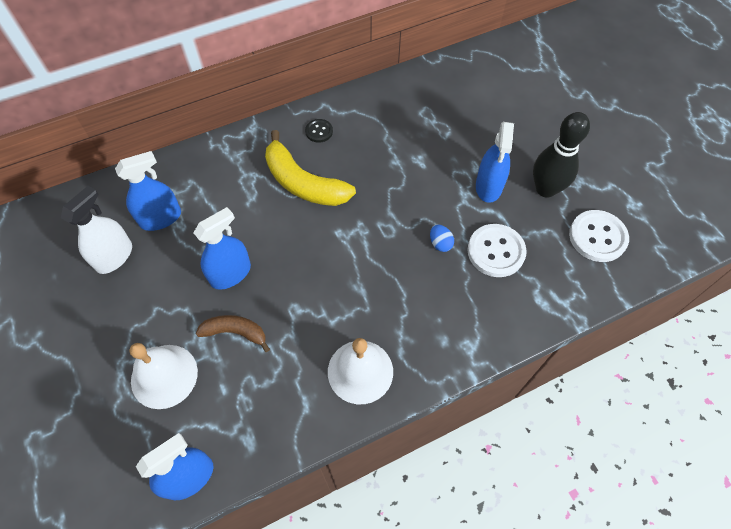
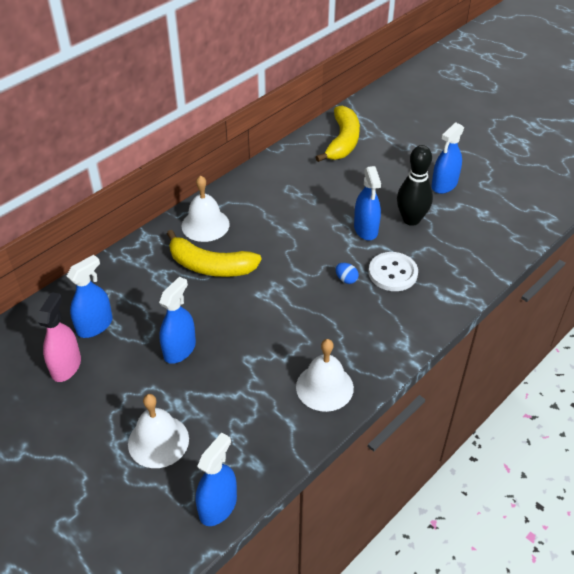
camera: 20 degrees left, 15 degrees down
(114, 256) = (66, 366): white spray bottle -> pink spray bottle
(235, 332) = (205, 391): brown banana -> none
(319, 131) = (205, 225): black button -> white bell
(509, 68) = (342, 141): none -> yellow banana
(597, 237) = (465, 242): white button -> none
(603, 155) = (444, 185): none -> blue spray bottle

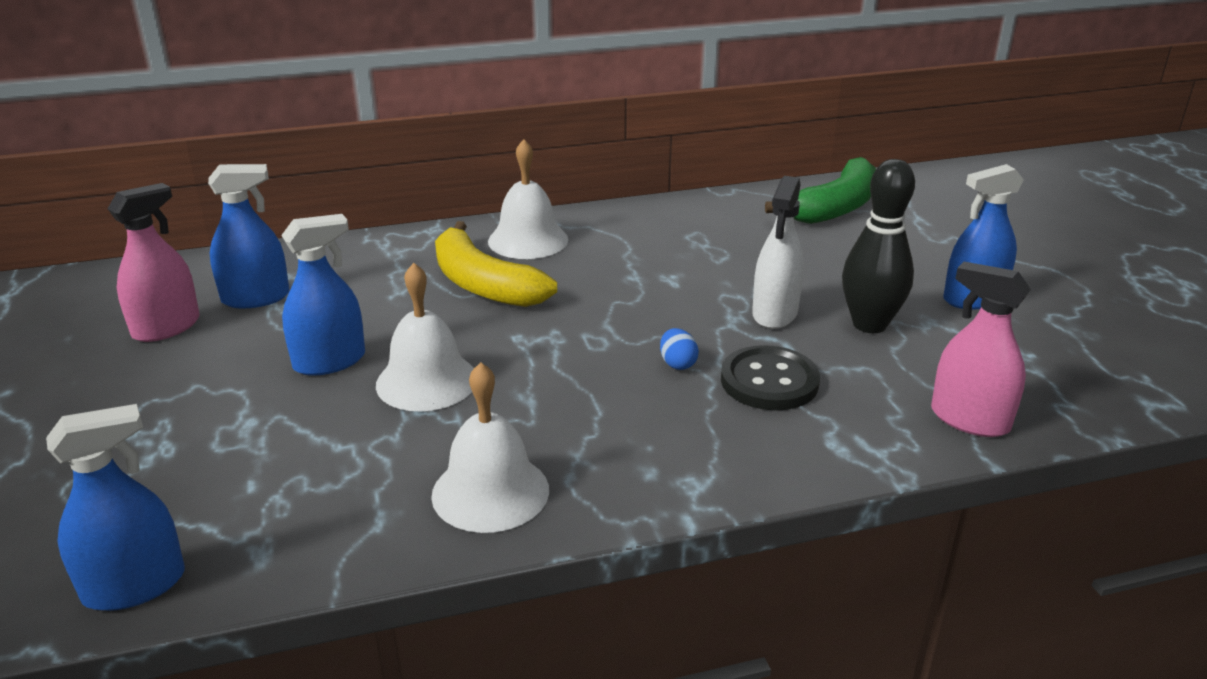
camera: 30 degrees right, 15 degrees down
(158, 441) = (165, 459): white bell -> white bell (427, 381)
(342, 141) = (835, 207): yellow banana -> green banana
(366, 229) = (775, 313): blue spray bottle -> white spray bottle
(393, 273) = (769, 381): white button -> black button
(484, 260) = (969, 420): none -> pink spray bottle

